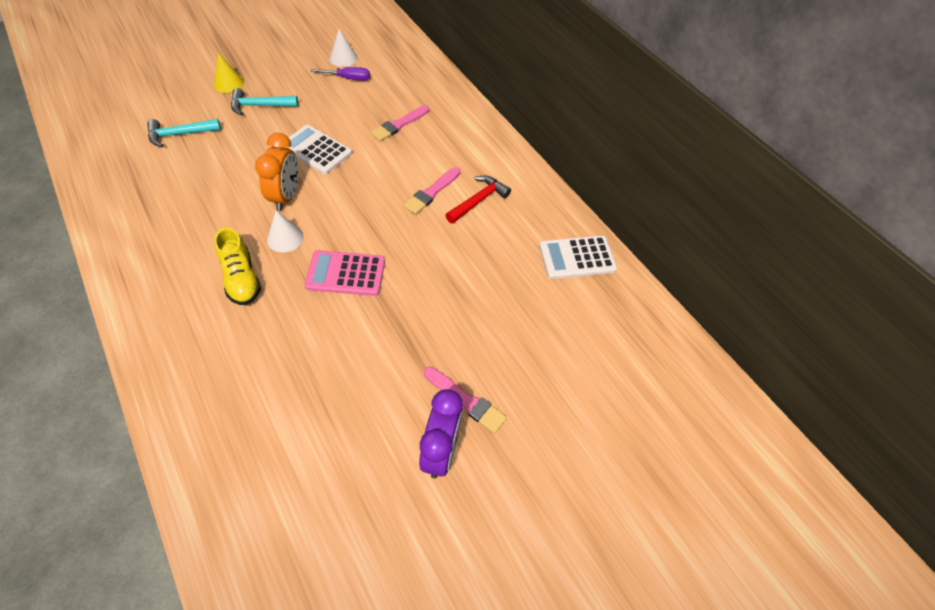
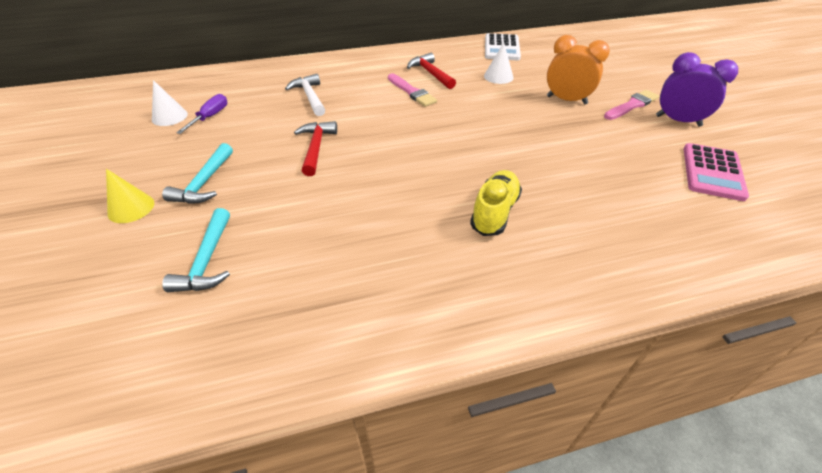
camera: 70 degrees left, 10 degrees down
(241, 278) = (494, 212): yellow shoe -> yellow shoe turned 60 degrees counterclockwise
(285, 238) = (443, 178): white cone -> white cone (498, 76)
(286, 197) = (380, 173): orange clock -> orange clock (566, 100)
(316, 150) = (316, 147): white calculator -> red hammer
(346, 274) = (499, 145): pink calculator -> pink calculator (712, 172)
(399, 125) = (310, 97): pink brush -> white hammer

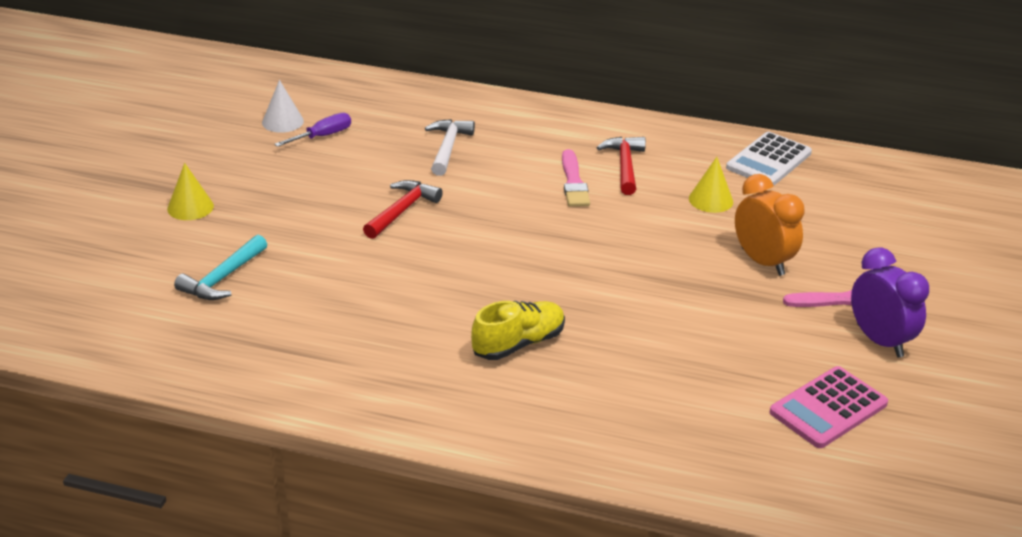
camera: 30 degrees right, 10 degrees down
(204, 183) = (267, 207): turquoise hammer -> none
(498, 76) = (711, 200): white cone -> yellow cone

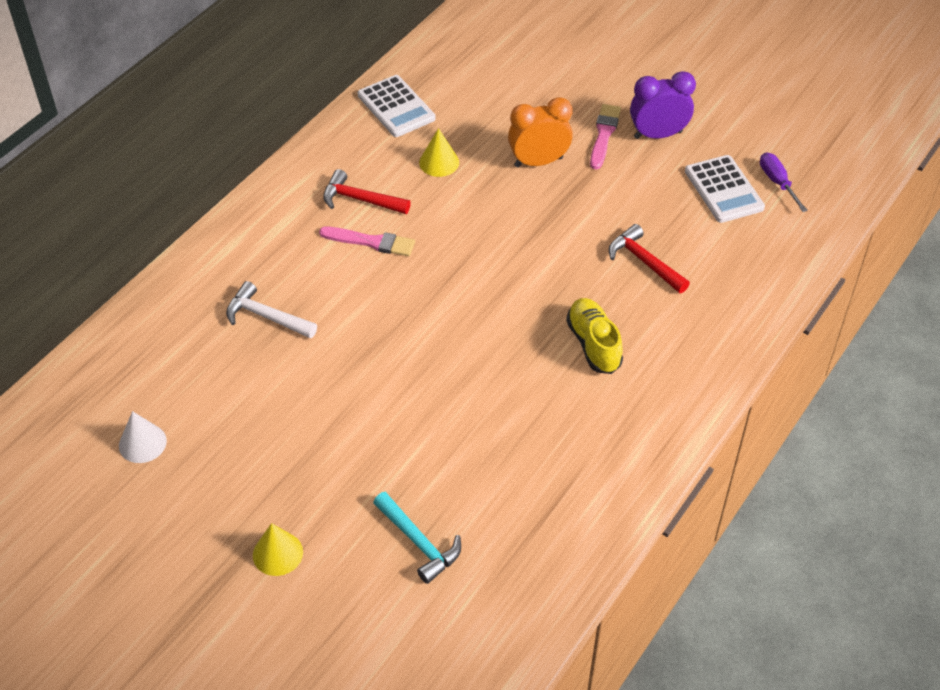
camera: 70 degrees left, 15 degrees up
(322, 136) = (192, 414): purple screwdriver -> purple screwdriver (777, 182)
(402, 210) = (362, 377): red hammer -> red hammer (644, 262)
(828, 408) = (723, 190): pink calculator -> white calculator

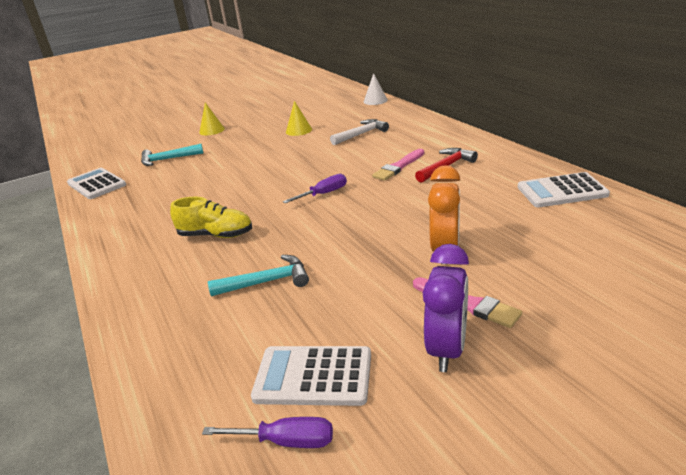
camera: 120 degrees right, 20 degrees down
(142, 443) = (308, 108): white cone -> white cone (375, 101)
(439, 162) = (473, 201): yellow cone -> yellow cone (299, 130)
(466, 287) = (323, 194): none -> purple screwdriver
(535, 589) = (96, 184): none -> white calculator
(644, 262) = (267, 282): red hammer -> turquoise hammer

